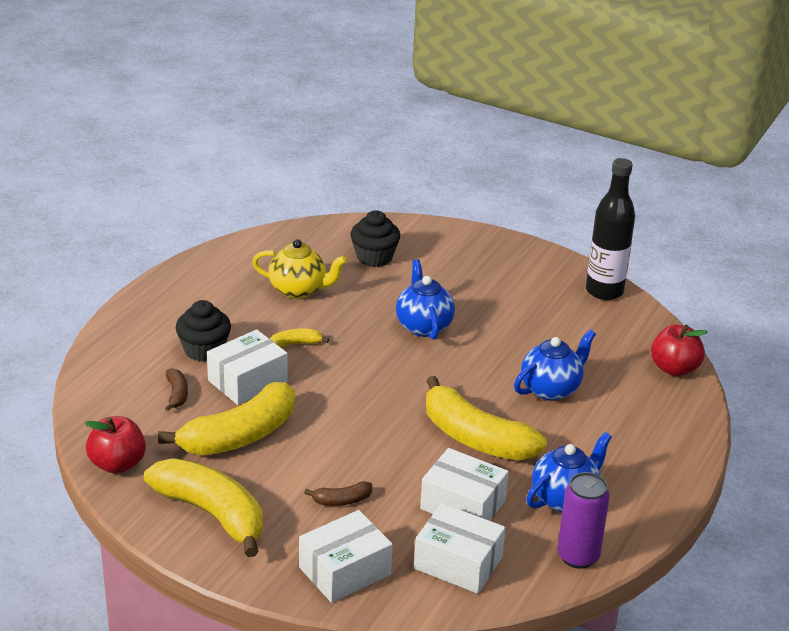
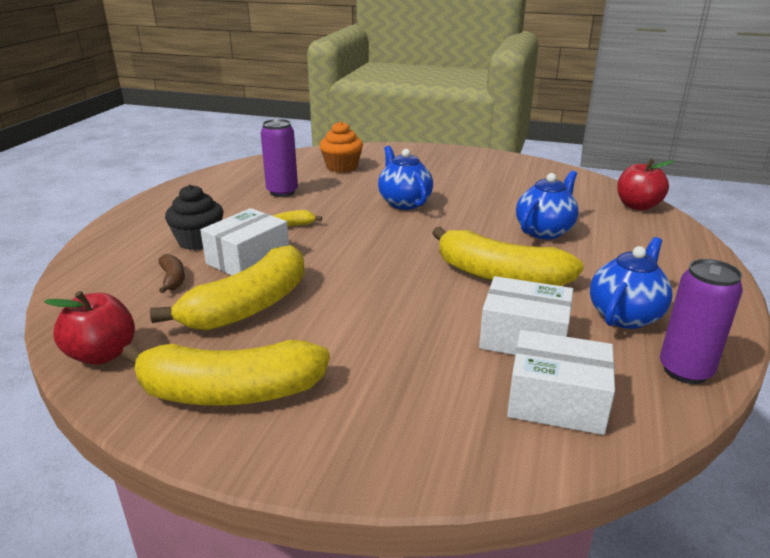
camera: 10 degrees left, 5 degrees down
(212, 514) = (229, 392): yellow banana -> yellow banana turned 150 degrees clockwise
(299, 290) = (282, 192): yellow teapot -> purple can
(341, 500) = (385, 353): brown banana -> none
(345, 571) = (422, 435): white box -> none
(374, 257) = (342, 167): black cupcake -> orange cupcake
(604, 291) = (541, 168): black bottle -> none

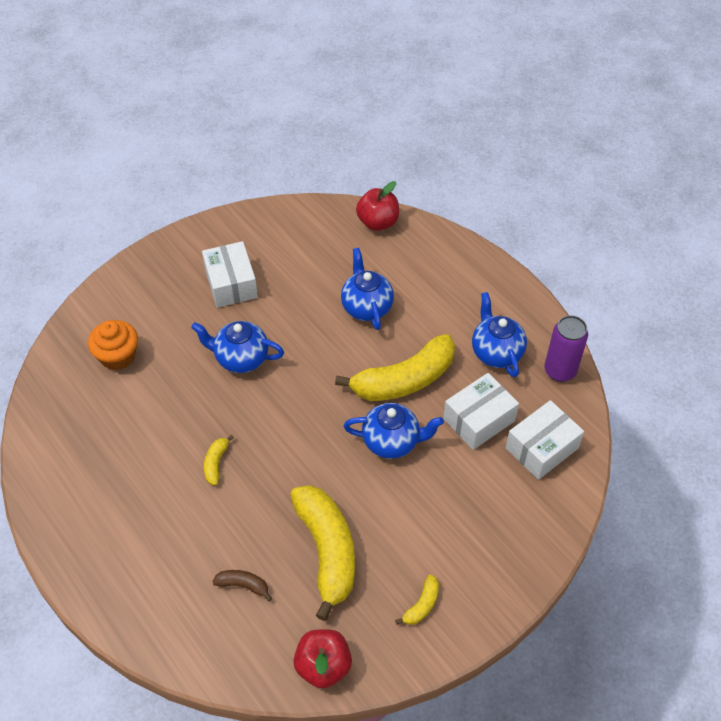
camera: 55 degrees left, 25 degrees up
(199, 241) = (187, 542): black cupcake -> none
(229, 392) = (422, 605): yellow banana -> yellow banana, size x0.43
(248, 259) = (252, 520): white box -> white box (231, 284)
(282, 192) = (135, 433): purple can -> none
(419, 295) = (392, 442): none -> blue teapot

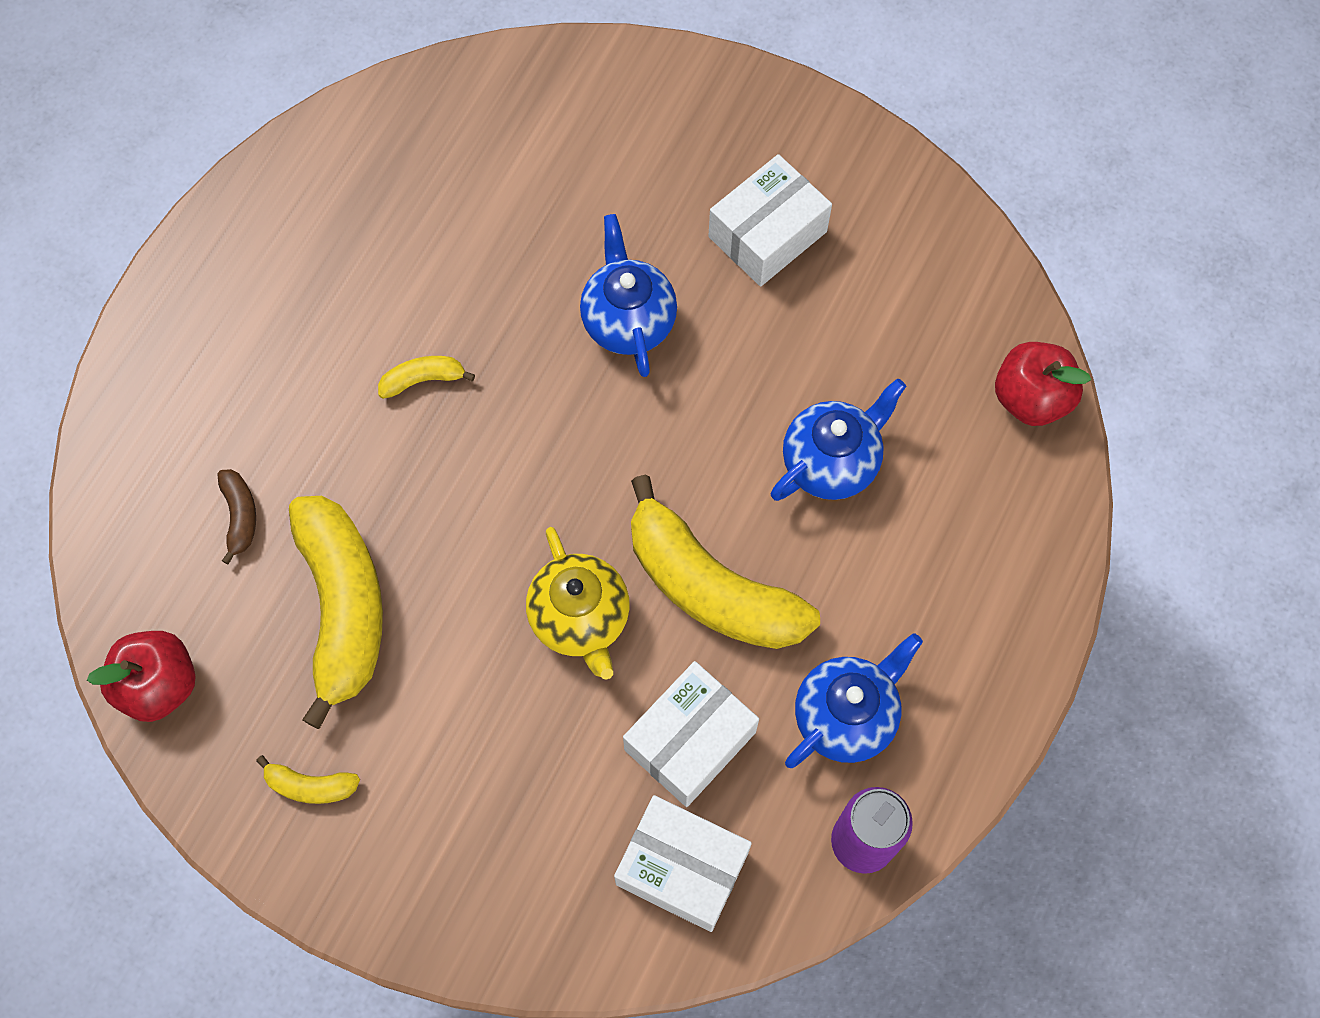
camera: 65 degrees right, 15 degrees up
(118, 356) = (546, 149): orange cupcake -> none
(327, 551) = (343, 608): yellow banana -> yellow banana turned 60 degrees counterclockwise
(392, 442) = (580, 619): blue teapot -> yellow teapot
(479, 420) = (690, 740): white box -> white box turned 75 degrees counterclockwise

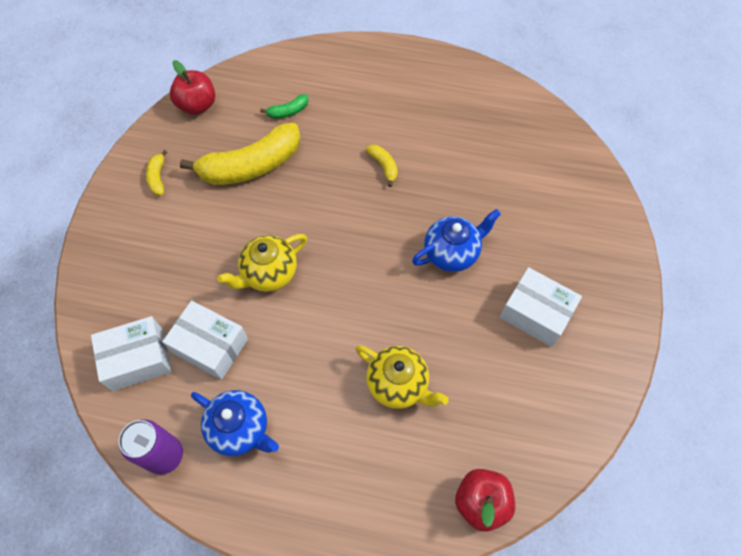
camera: 75 degrees right, 5 degrees down
(240, 516) = (288, 111): brown banana -> green banana
(682, 868) = (138, 359): white box -> white box turned 60 degrees clockwise
(710, 587) = (302, 335): yellow banana -> none
(831, 462) = (398, 384): blue teapot -> yellow teapot

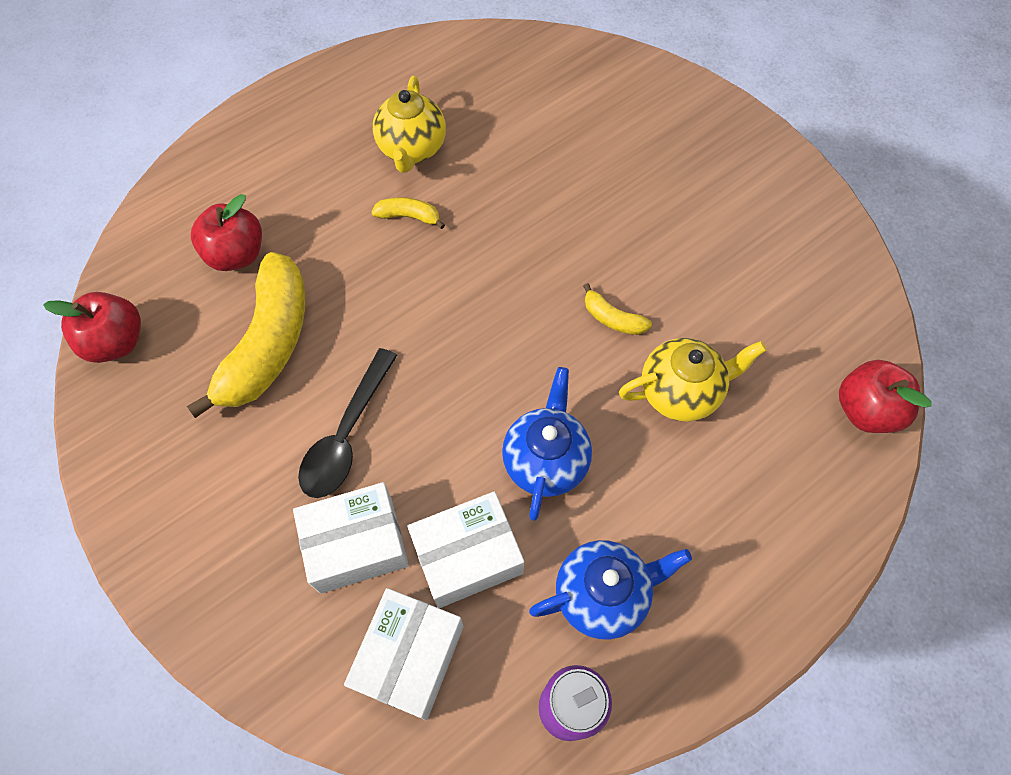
camera: 50 degrees left, 0 degrees up
(158, 177) = (172, 459): yellow banana -> yellow banana (612, 318)
(231, 239) = (347, 435): none -> black spoon
(269, 273) = (432, 425): yellow teapot -> yellow teapot (412, 149)
(288, 111) = (236, 254): green banana -> red apple
(452, 253) = (573, 234): blue teapot -> blue teapot (545, 461)
(535, 313) = (704, 215): white box -> white box (356, 544)

